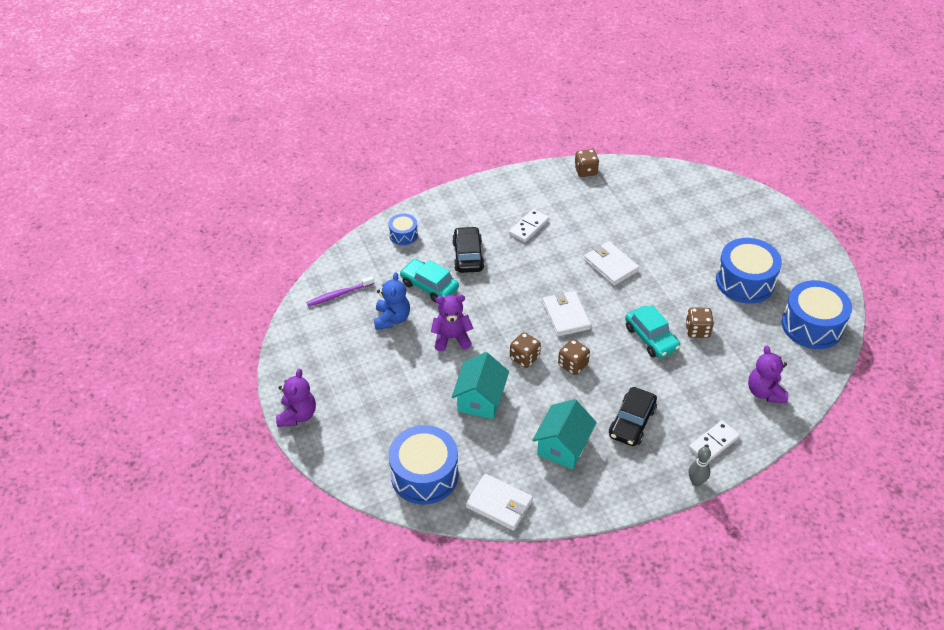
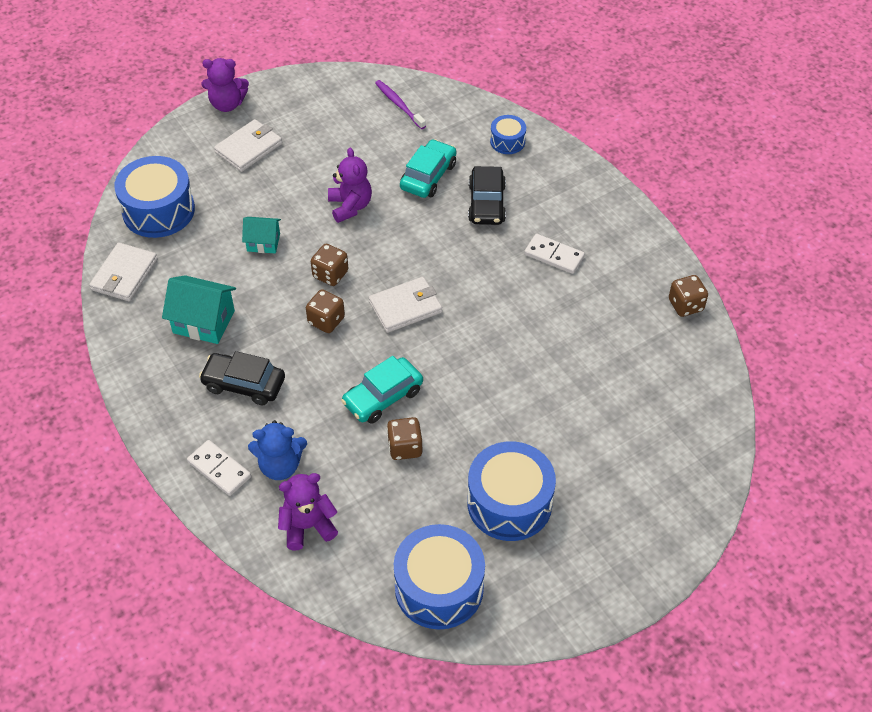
camera: 80 degrees right, 5 degrees up
(392, 319) = (370, 152): blue teddy bear -> blue teddy bear (280, 466)
(468, 256) = (486, 203): black car -> black car turned 105 degrees clockwise
(480, 399) = (263, 242): turquoise house -> turquoise house, size x0.63
(610, 265) = (504, 346): white wallet -> white wallet (249, 148)
(696, 482) = (160, 452): grey bowling pin -> none

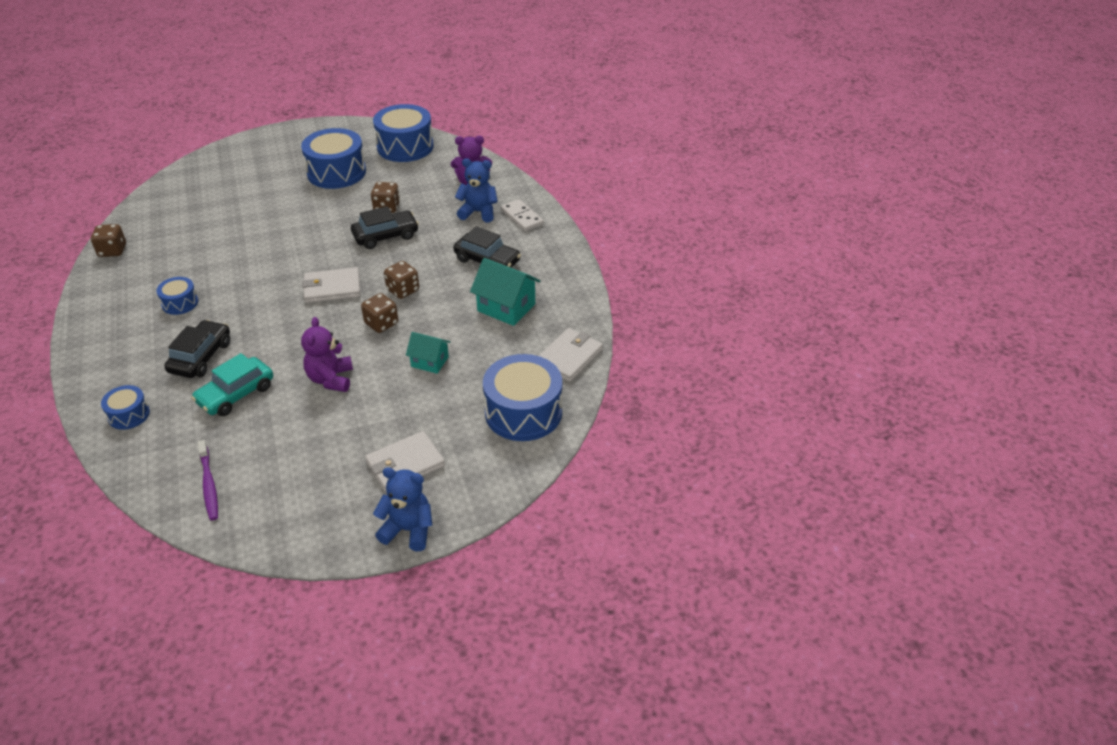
camera: 165 degrees left, 10 degrees down
(227, 104) = (408, 530): purple teddy bear -> blue teddy bear
(383, 397) = (385, 236): turquoise car -> black car
(554, 255) = (180, 303): white domino -> blue drum

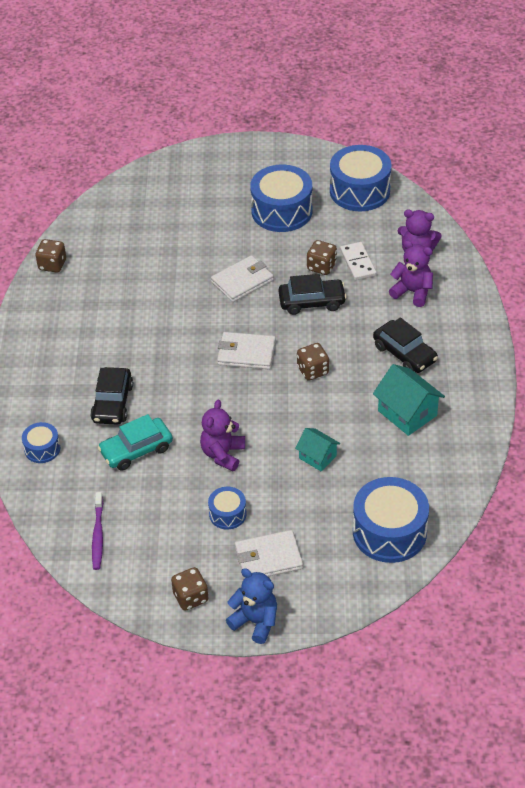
camera: 20 degrees right, 5 degrees up
(180, 303) = (104, 339): blue drum -> blue drum (227, 514)
(201, 357) = (112, 403): black car -> black car turned 150 degrees clockwise
(381, 323) = (283, 404): brown dice -> brown dice (190, 597)
(478, 212) = (412, 292): blue teddy bear -> purple teddy bear
(522, 217) = (455, 307): white domino -> white domino (358, 263)
(569, 357) = (451, 484): white wallet -> white wallet (242, 281)

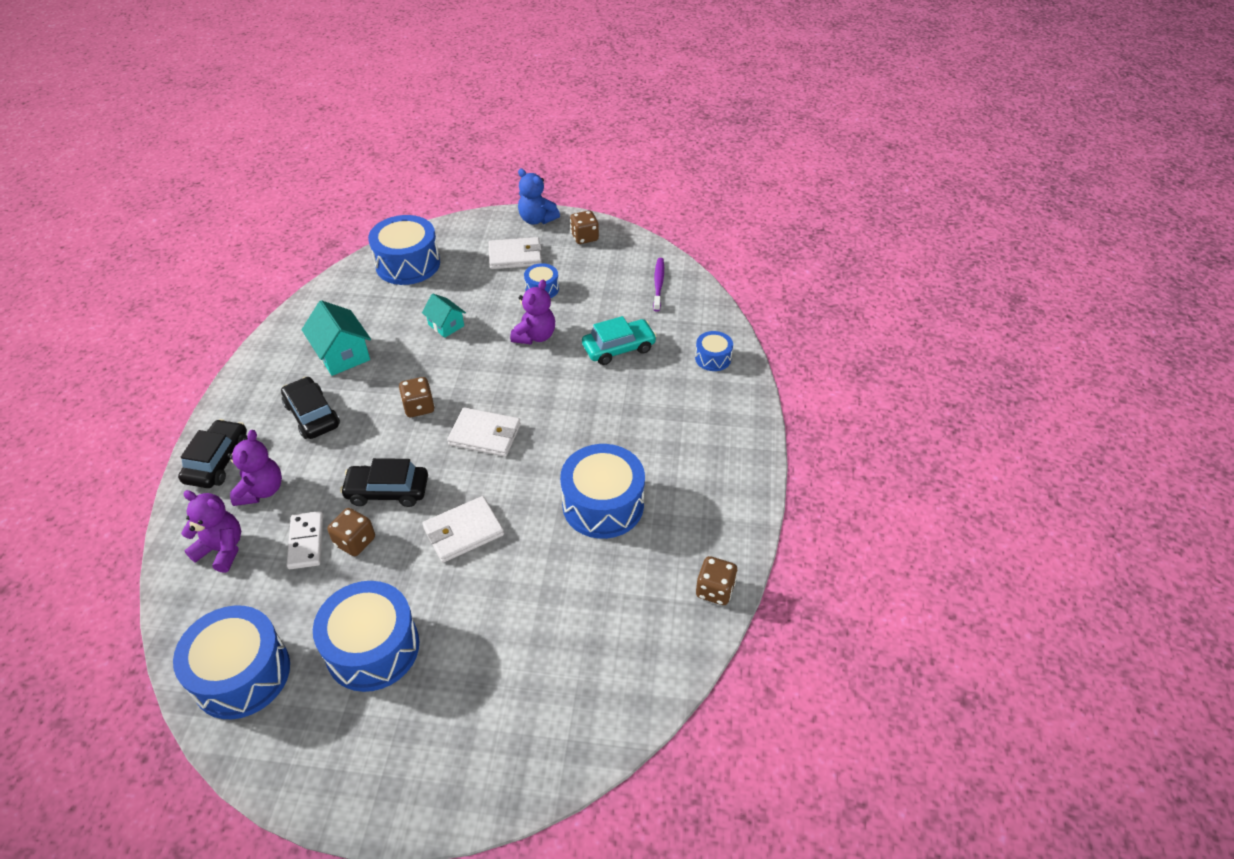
camera: 175 degrees left, 0 degrees up
(112, 403) = (640, 395): black car -> black car (217, 461)
(138, 310) = (603, 504): none -> blue drum
(412, 292) = (261, 490): purple teddy bear -> purple teddy bear turned 120 degrees counterclockwise

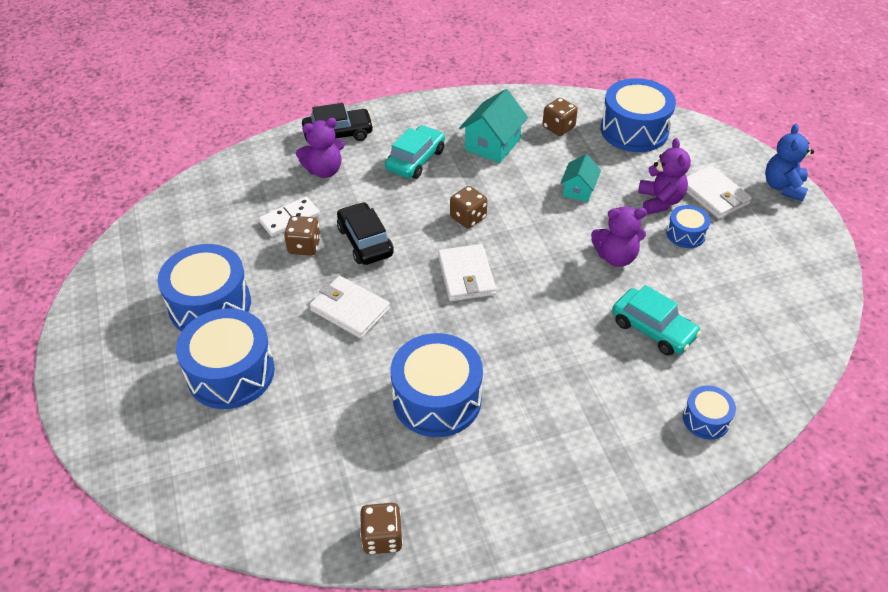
camera: 65 degrees right, 0 degrees up
(222, 549) = (260, 178): purple teddy bear -> purple teddy bear (660, 201)
(241, 674) = (160, 243): blue drum -> blue drum (231, 373)
(312, 415) = (415, 160): black car -> turquoise car
(584, 237) = (794, 234): brown dice -> brown dice (558, 127)
(658, 284) = (780, 325): purple toothbrush -> none

